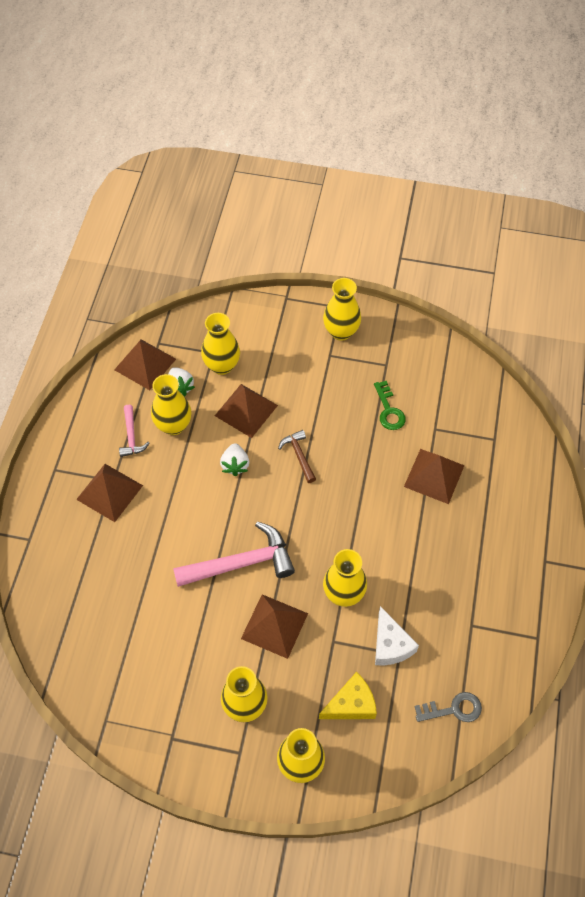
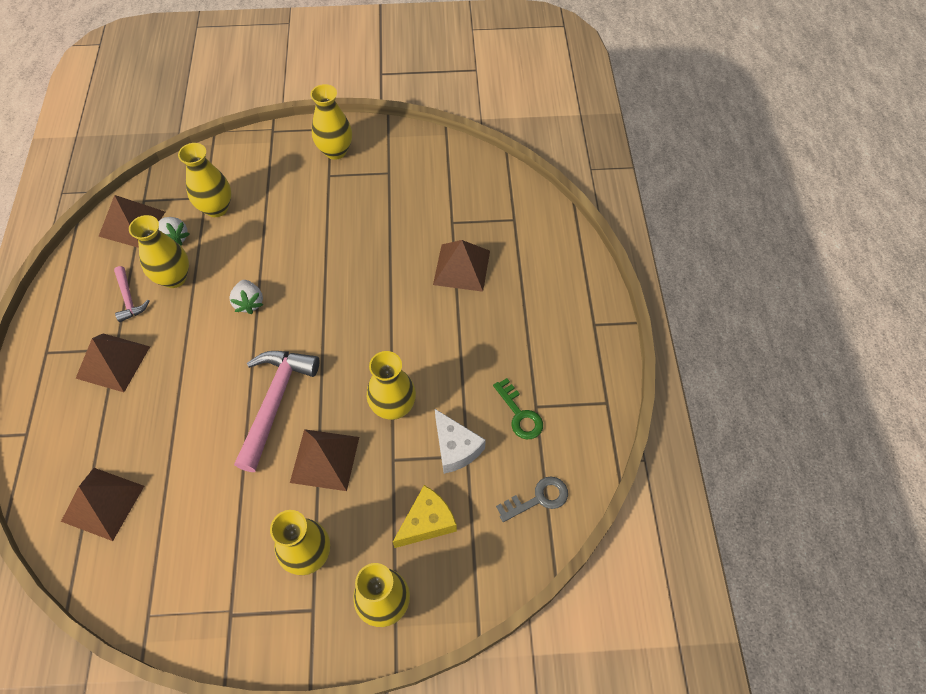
camera: 15 degrees left, 0 degrees up
(241, 563) = (275, 402): pink hammer -> pink hammer turned 45 degrees counterclockwise
(246, 410) = (250, 246): brown pyramid -> brown pyramid (102, 503)
(299, 455) = (316, 278): brown hammer -> none
(389, 410) = (401, 214): green key -> green key (519, 414)

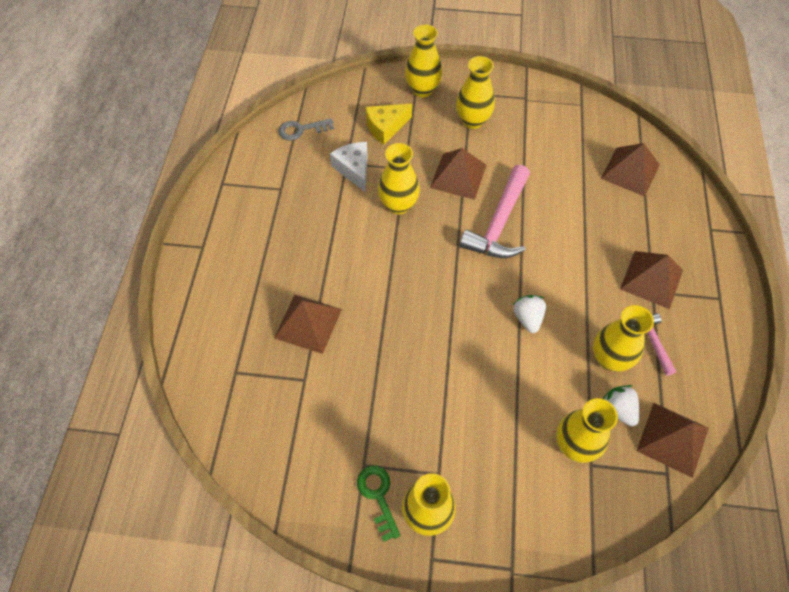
camera: 170 degrees left, 0 degrees up
(519, 414) = (296, 185): green key -> green key (378, 496)

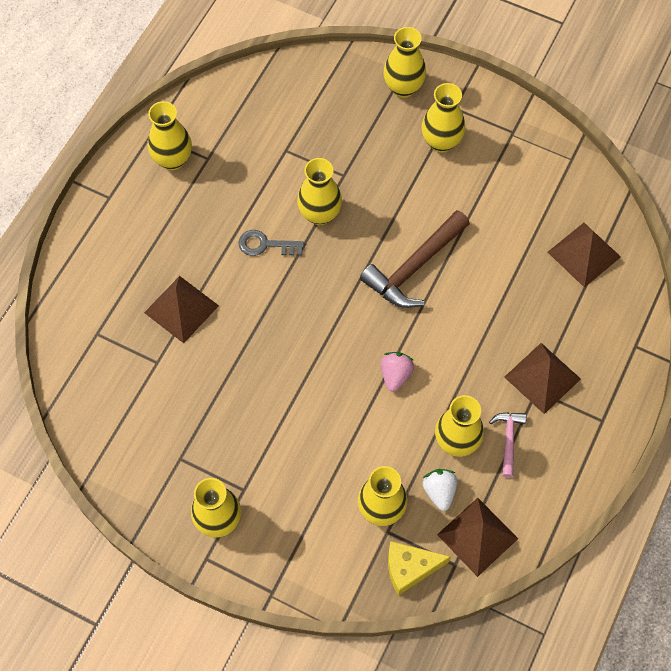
camera: 20 degrees right, 5 degrees up
(249, 199) = (173, 160): none -> yellow vase
(301, 130) = (254, 97): grey key -> grey key (265, 245)
(354, 169) = (291, 160): white cheese -> none
(378, 496) = (182, 490): green key -> none
(386, 127) = (344, 121): yellow cheese -> yellow cheese (410, 568)
(458, 176) = (396, 201): brown pyramid -> none
(499, 223) = (414, 267): pink hammer -> brown hammer
(527, 318) = (395, 375): white strawberry -> pink strawberry

